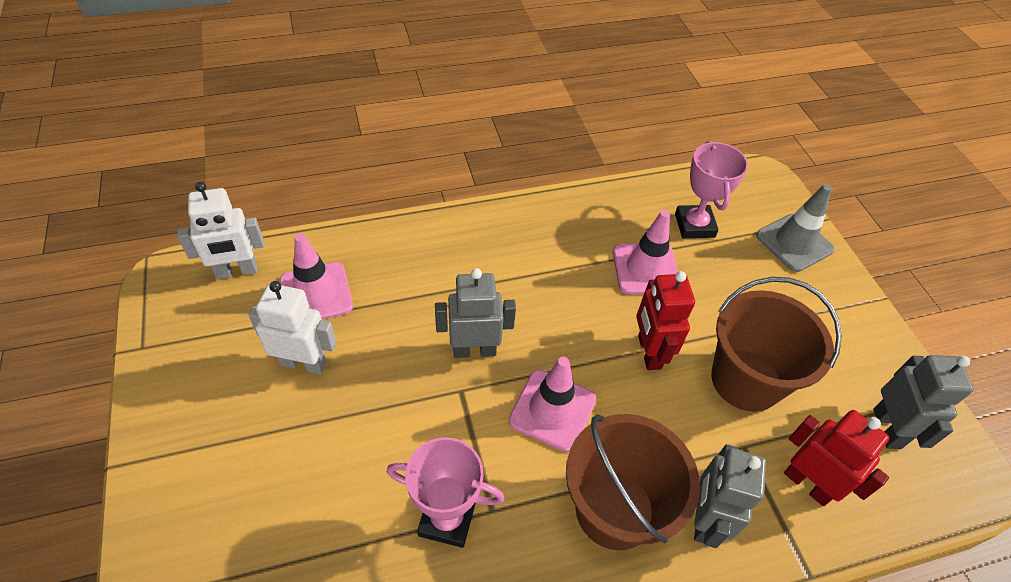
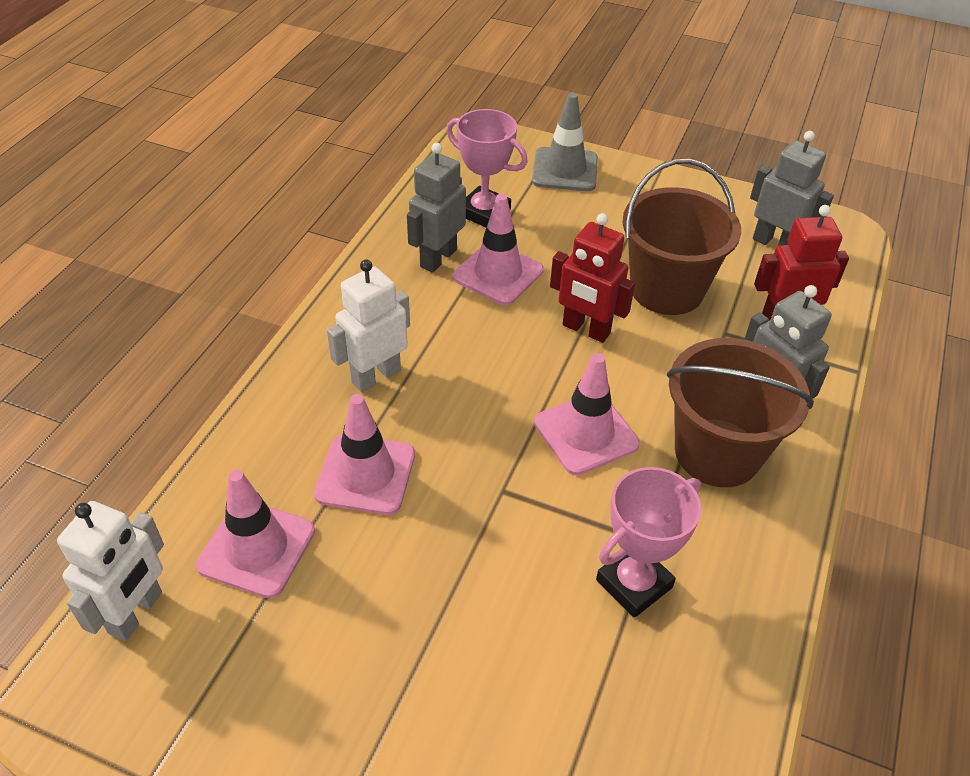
camera: 50 degrees left, 5 degrees down
(304, 363) = (342, 611): white robot -> white robot (376, 376)
(410, 309) = (365, 474): none -> pink traffic cone
(474, 350) = (466, 451): grey robot -> grey robot (438, 258)

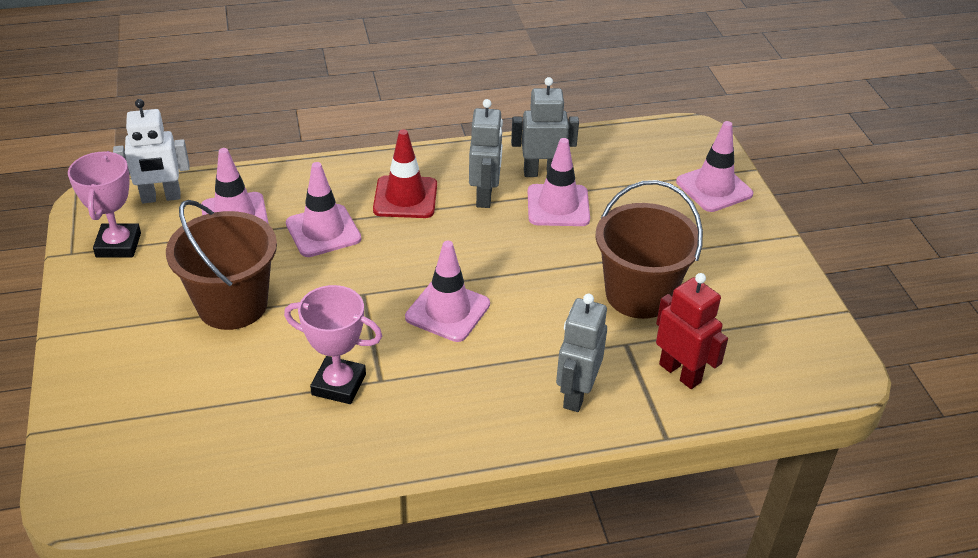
camera: 55 degrees right, 5 degrees down
(376, 376) = (405, 197): white robot -> red traffic cone
(484, 212) = (614, 171): pink trophy -> pink trophy (118, 245)
(565, 170) = (714, 188): grey traffic cone -> pink traffic cone
(585, 330) = (548, 270): red robot -> none
(717, 452) = (493, 384): brown bucket -> brown bucket (232, 305)
(774, 244) = (769, 335): grey robot -> grey robot (485, 196)

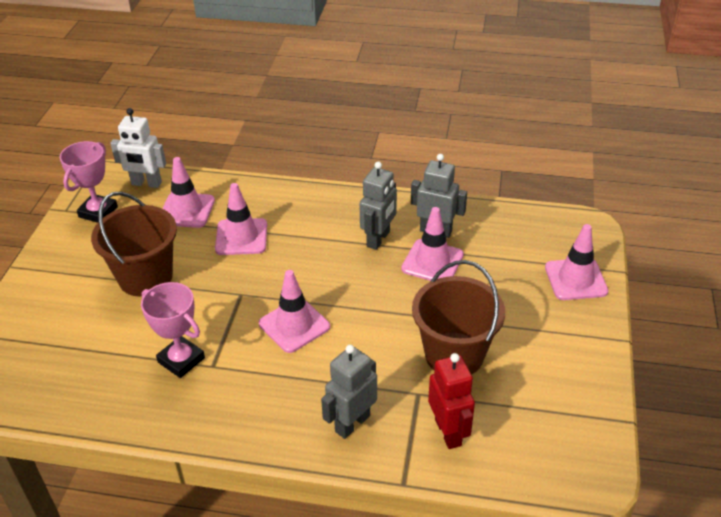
camera: 25 degrees right, 0 degrees up
(405, 197) = (317, 225): red traffic cone -> none

